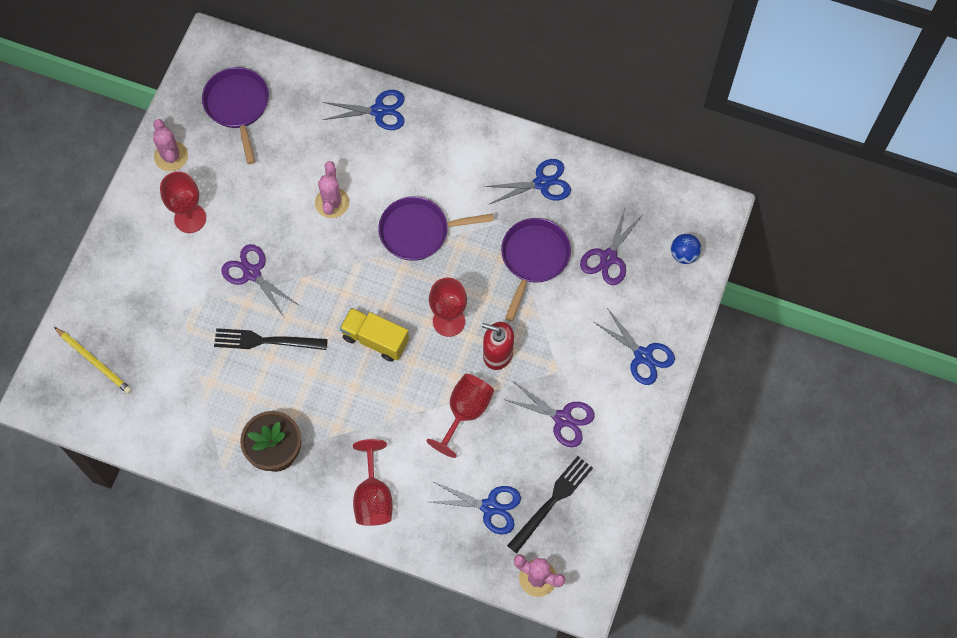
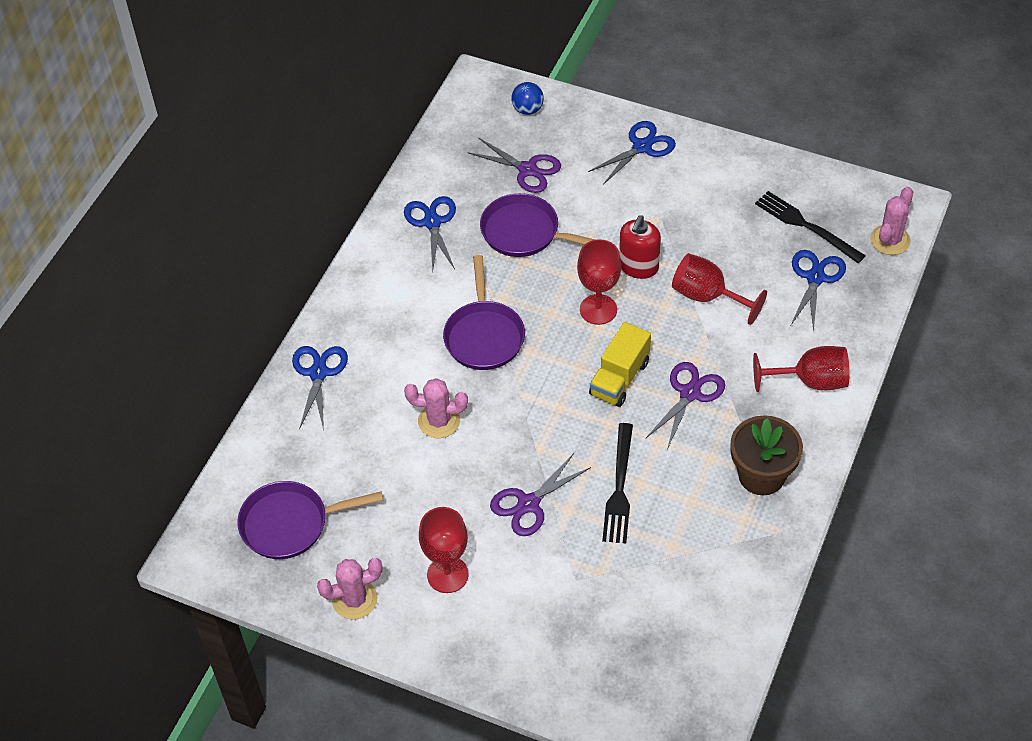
camera: 85 degrees left, 15 degrees down
(94, 361) = (645, 679): yellow pencil -> none
(562, 418) = (713, 214): purple scissors -> purple scissors (690, 393)

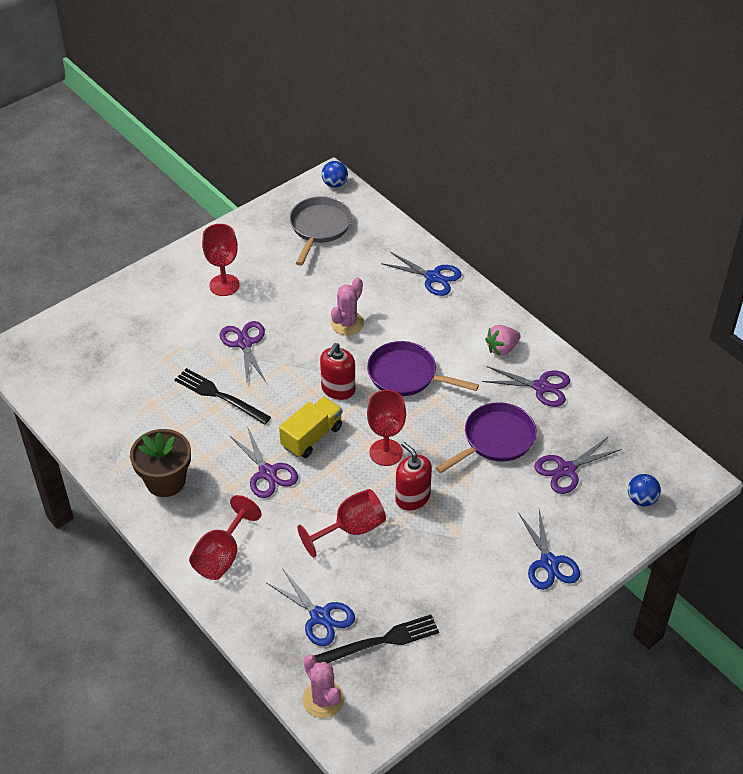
camera: 115 degrees right, 5 degrees down
(196, 546) = (334, 184): none -> blue ball
(290, 524) = (319, 228): purple pan -> grey pan
(354, 599) = (241, 238): pink cactus -> none
(396, 272) = (502, 348): none -> pink strawberry
(432, 222) = (541, 387): blue scissors -> purple scissors
(541, 385) = (338, 389): none -> red soap dispenser
(619, 378) = (312, 437): yellow truck -> yellow truck turned 75 degrees clockwise

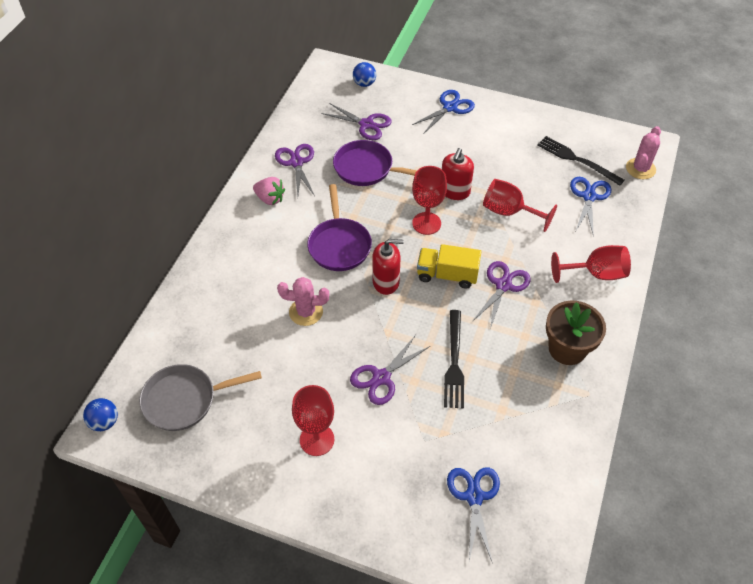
camera: 120 degrees left, 5 degrees up
(433, 277) = (209, 277): blue scissors -> blue scissors (474, 497)

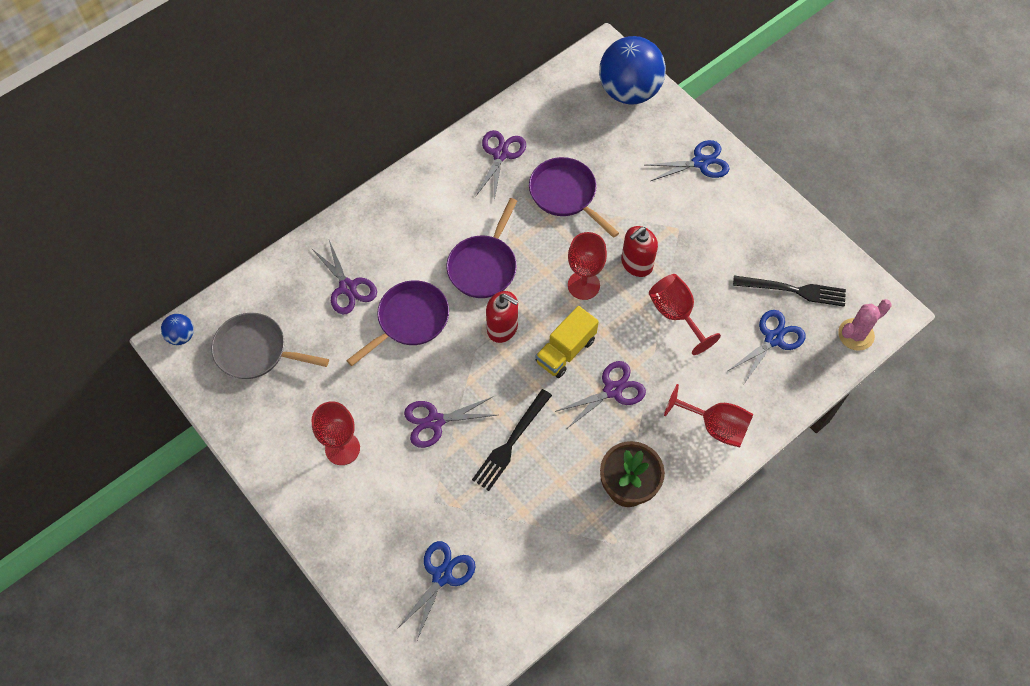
camera: 30 degrees right, 10 degrees up
(270, 199) = (450, 183): pink strawberry -> none
(306, 312) = (409, 320): pink cactus -> purple pan
(364, 84) = (629, 91): blue ball -> blue ball, size x2.32
(366, 124) = (599, 142): purple scissors -> purple scissors (347, 287)
(447, 275) = (565, 351): yellow truck -> yellow truck turned 90 degrees counterclockwise
(577, 160) = (793, 290): black fork -> black fork turned 120 degrees clockwise

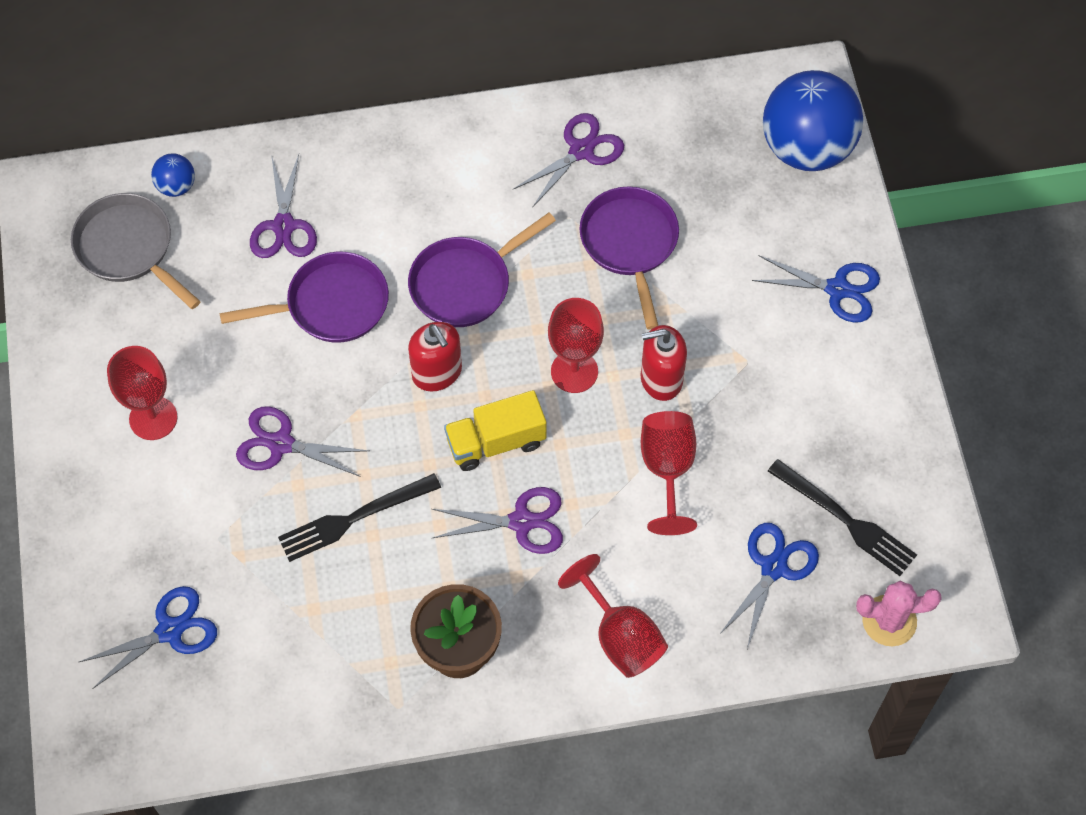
camera: 30 degrees right, 0 degrees up
(181, 336) = (56, 187): blue ball -> blue ball (176, 186)
(773, 339) = (773, 567): blue scissors -> blue scissors turned 45 degrees counterclockwise

